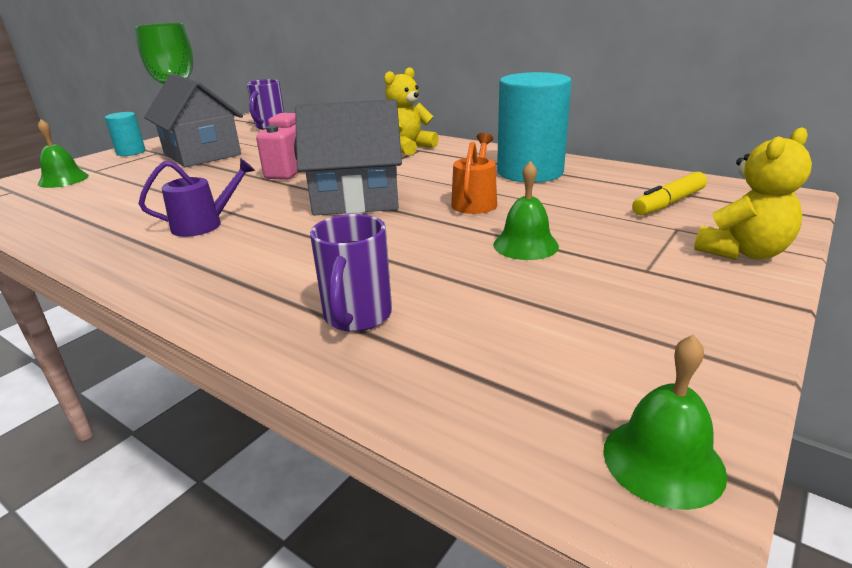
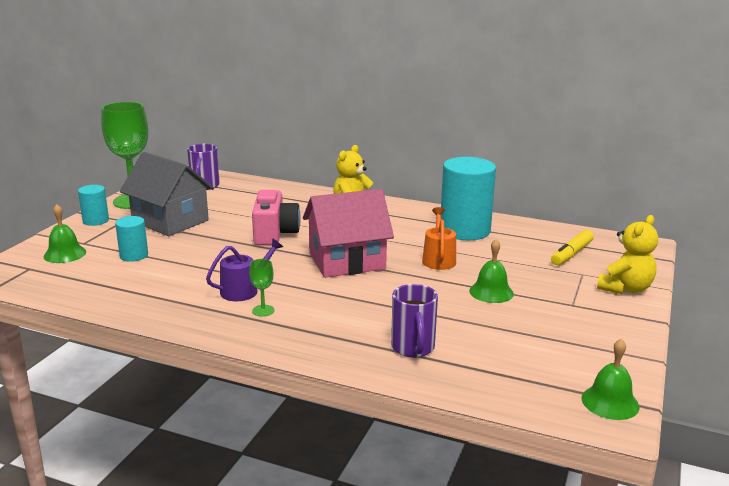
camera: 15 degrees left, 5 degrees down
(128, 184) = (134, 255): none -> turquoise cylinder
(201, 249) = (263, 310): none -> green goblet
(356, 199) = (347, 261): grey house -> pink house

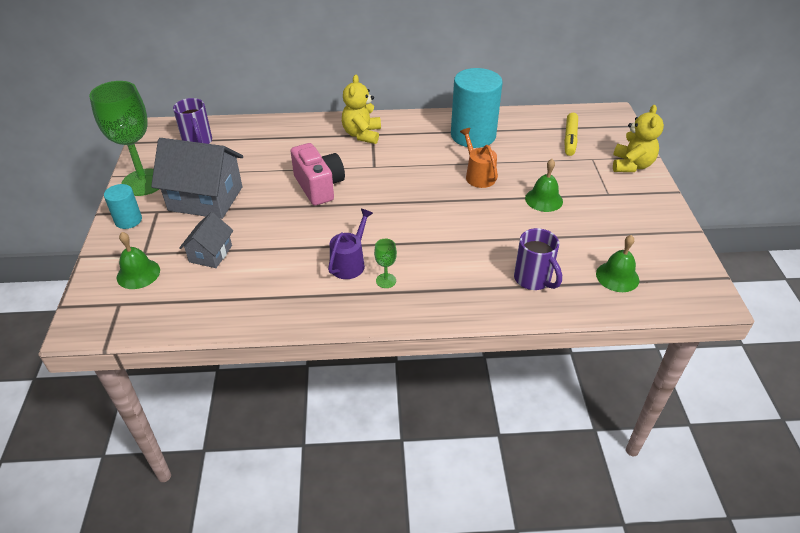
camera: 25 degrees left, 20 degrees up
(134, 255) = (210, 254): turquoise cylinder -> grey house
(347, 261) = (408, 201): pink house -> none
(610, 402) = (697, 282): green bell -> green bell (617, 276)

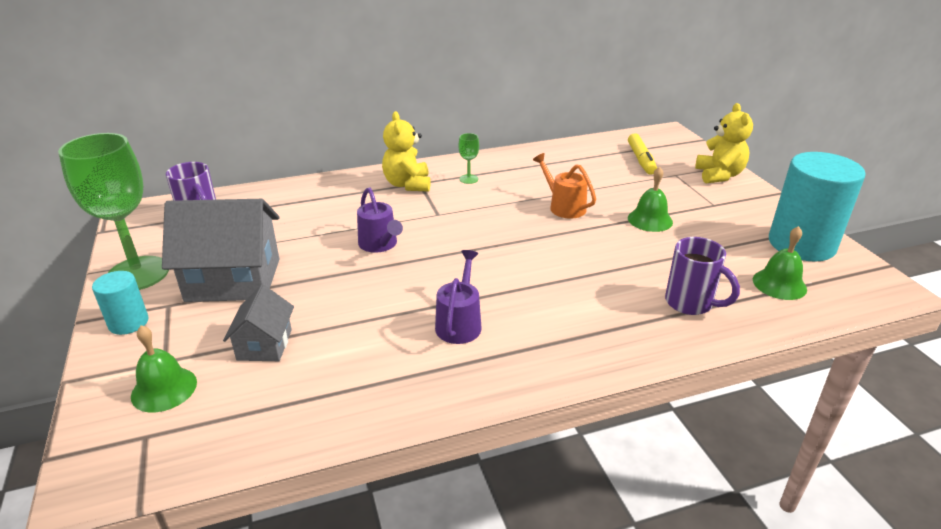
camera: 15 degrees left, 10 degrees down
(319, 187) = (380, 244): pink camera -> purple watering can
(386, 280) = (516, 336): green goblet -> green goblet (468, 179)
(473, 135) = (535, 169): turquoise cylinder -> turquoise cylinder (801, 244)

